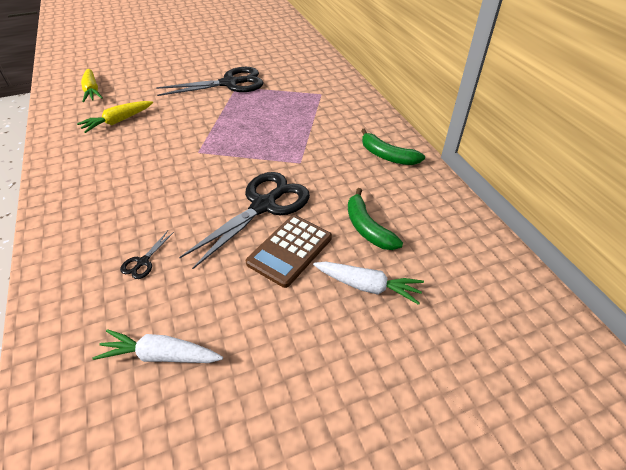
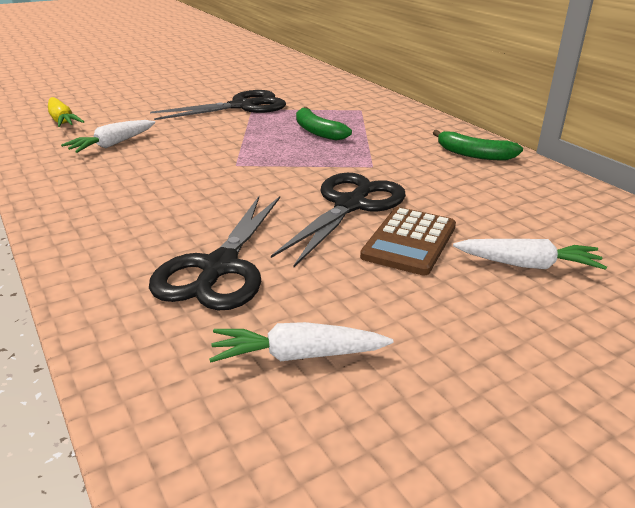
camera: 10 degrees left, 15 degrees down
(118, 121) = (112, 144): yellow carrot -> white carrot
(143, 262) = (219, 268): black scissors -> black scissors, size x2.45
(367, 228) = (492, 215): green banana -> green banana (317, 131)

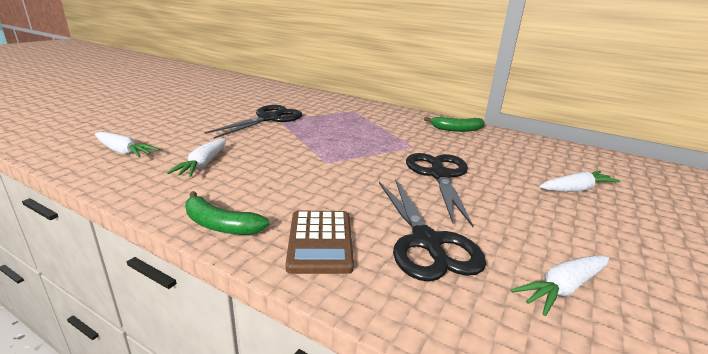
camera: 30 degrees left, 5 degrees down
(62, 120) = (123, 152): yellow carrot -> white carrot
(317, 131) = (347, 129): green banana -> green banana (220, 225)
(409, 241) = (504, 191): brown calculator -> brown calculator (320, 241)

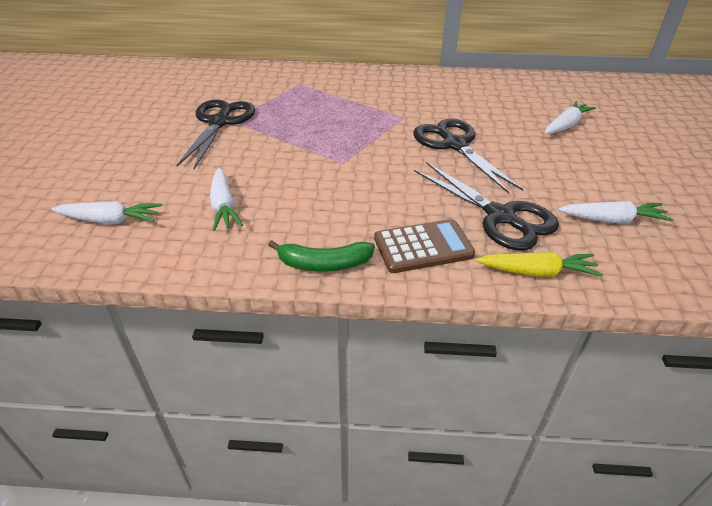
camera: 25 degrees left, 15 degrees up
(320, 241) = (423, 247): brown calculator -> brown calculator turned 75 degrees counterclockwise
(415, 308) = (537, 272): none -> yellow carrot
(456, 129) = (423, 82): green banana -> none
(562, 289) = (612, 220): white carrot -> white carrot turned 120 degrees counterclockwise

